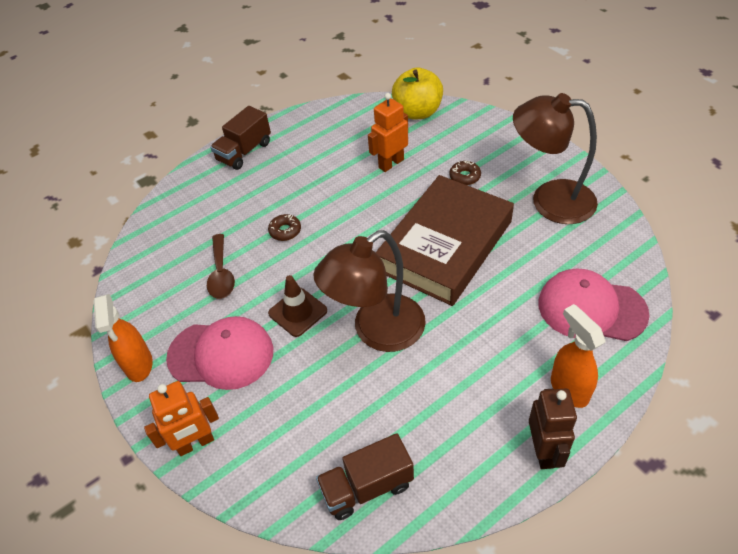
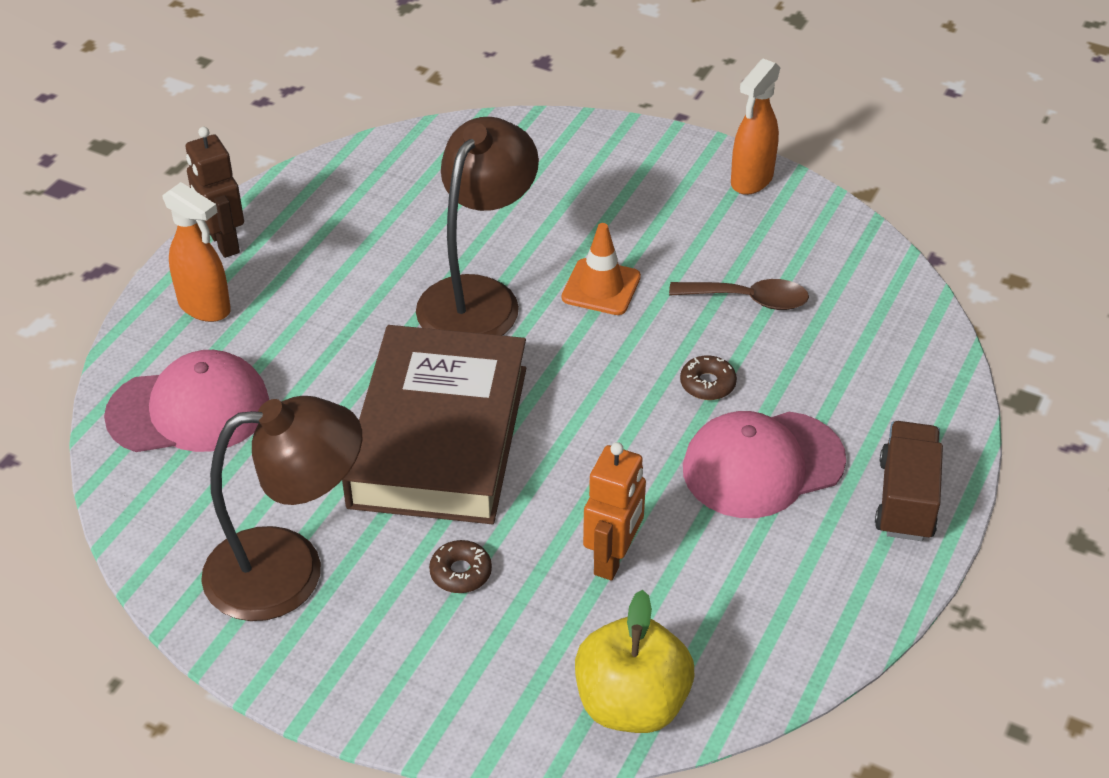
camera: 150 degrees right, 5 degrees down
(139, 365) = (751, 180): orange spray bottle -> orange spray bottle turned 105 degrees counterclockwise
(195, 443) = (616, 142): orange robot -> none
(221, 274) = (749, 299): brown spoon -> brown spoon turned 135 degrees clockwise
(221, 354) = (661, 218): pink cap -> pink cap (762, 465)
(298, 312) = (601, 287): brown traffic cone -> orange traffic cone
(367, 487) = (407, 163): brown truck -> none

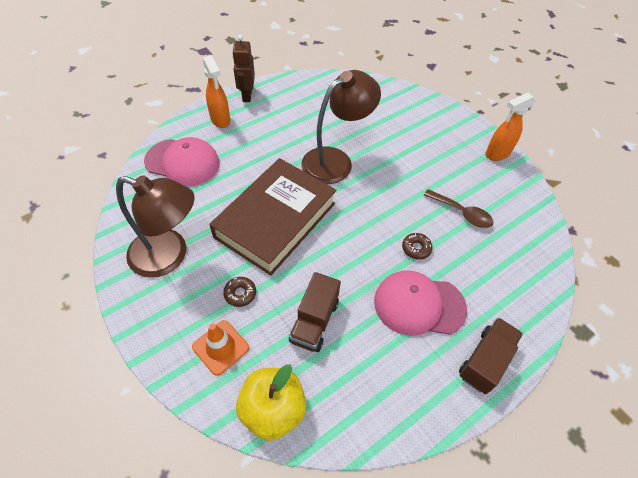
camera: 25 degrees right, 10 degrees up
(601, 287) = (394, 178): orange traffic cone -> orange traffic cone (220, 347)
(613, 559) = (314, 321): orange robot -> brown truck

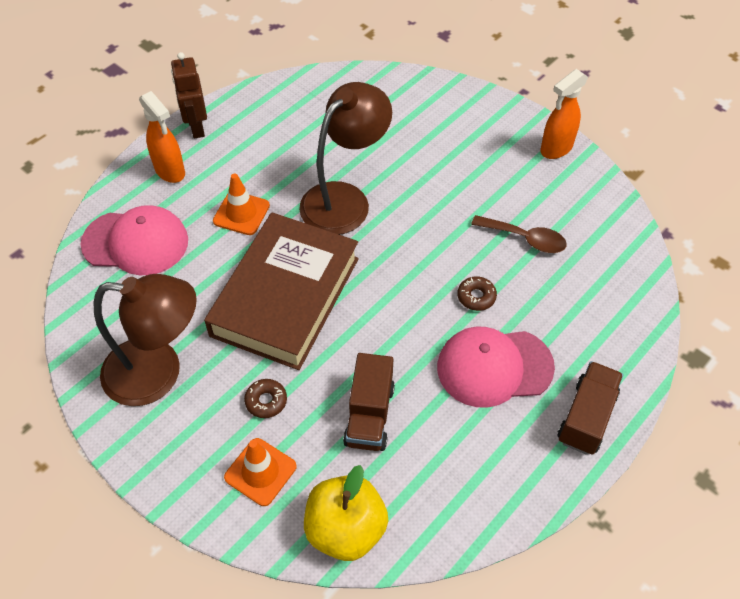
camera: 10 degrees left, 0 degrees up
(260, 156) = (241, 213): none -> orange traffic cone

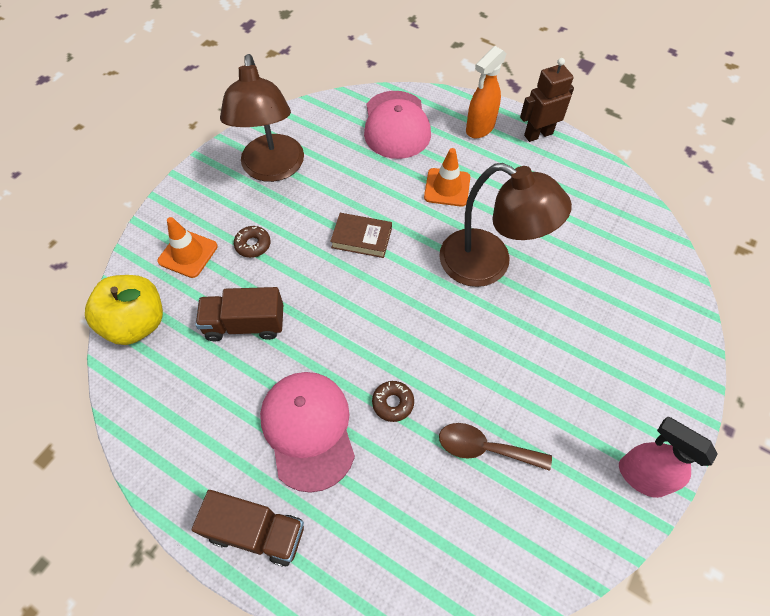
camera: 80 degrees right, 5 degrees up
(285, 296) = (361, 238): brown book -> brown book, size x0.41
(525, 239) = (484, 448): brown spoon -> brown spoon turned 90 degrees clockwise
(556, 149) = (641, 476): orange spray bottle -> pink spray bottle

